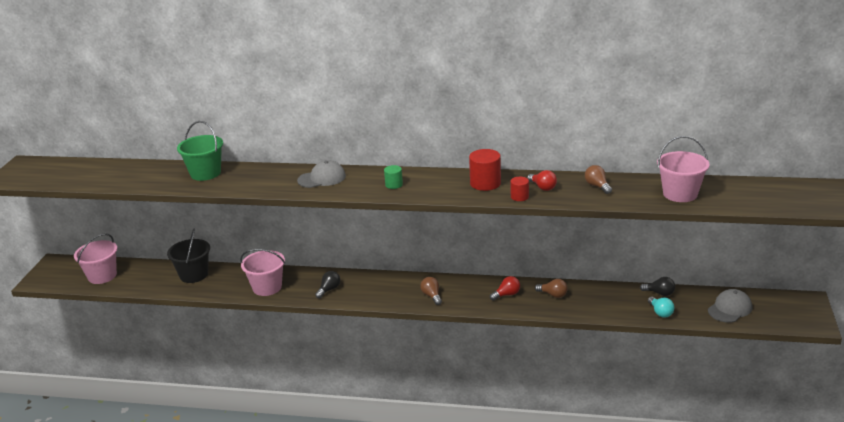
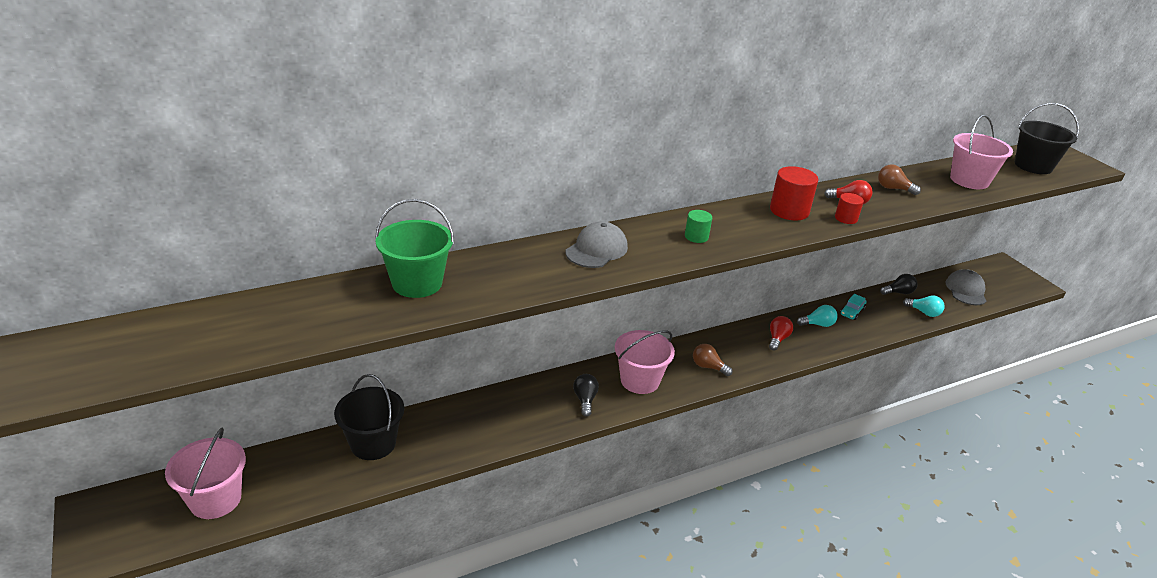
camera: 40 degrees left, 5 degrees up
(267, 287) = (502, 425): pink bucket -> pink bucket (640, 380)
(553, 294) = (818, 324): brown light bulb -> turquoise light bulb
(595, 294) = (852, 311): none -> turquoise car
(770, 196) = (1033, 166): none -> black bucket

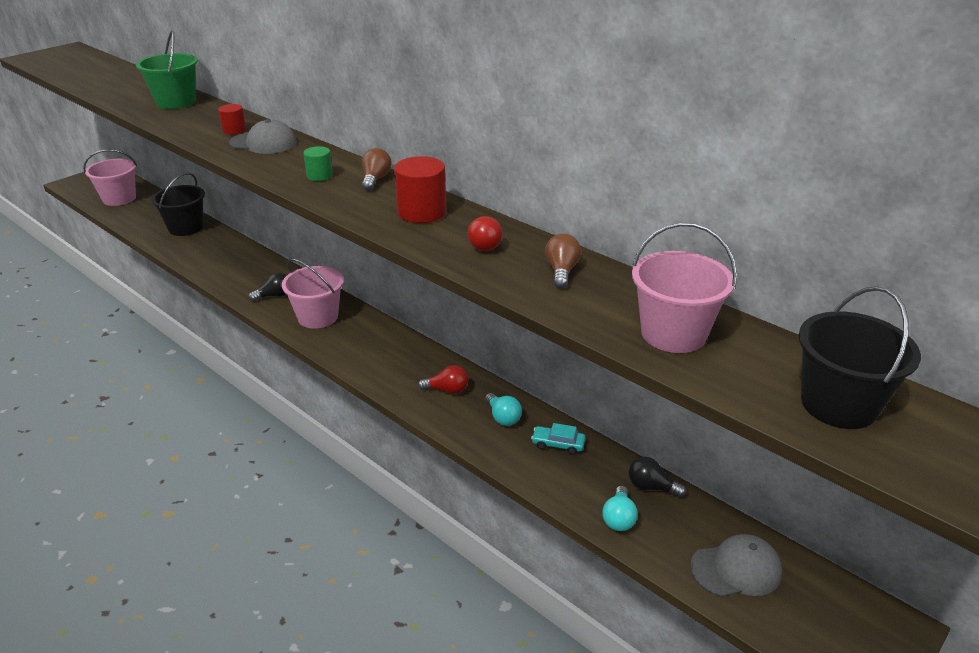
camera: 70 degrees right, 0 degrees up
(708, 367) = (363, 351): brown light bulb -> brown light bulb (375, 179)
(846, 218) = (434, 245): red cylinder -> red cylinder (234, 130)
(898, 292) = (651, 487): black light bulb -> black light bulb turned 150 degrees clockwise

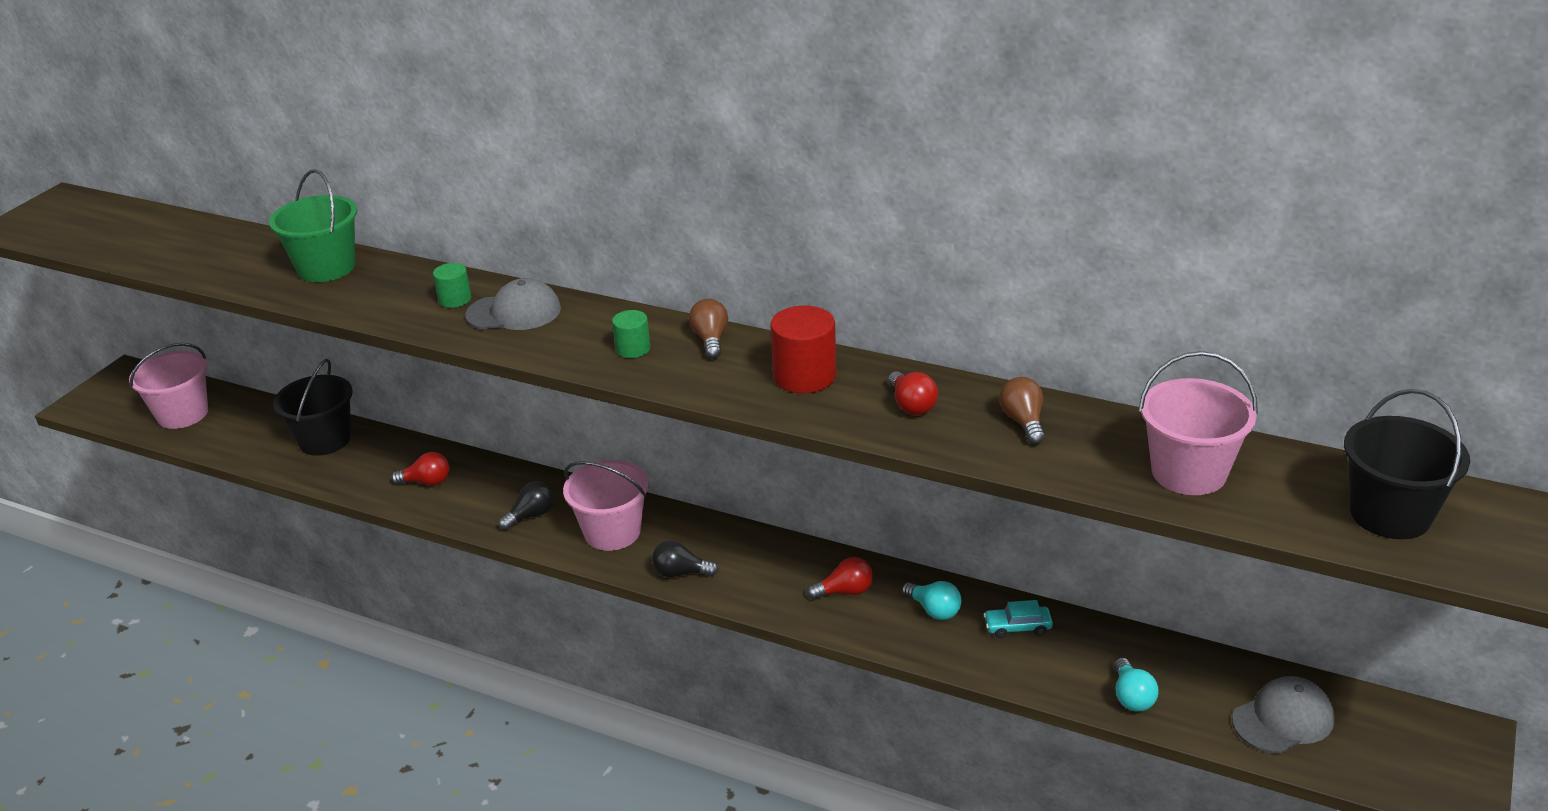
camera: 15 degrees left, 0 degrees up
(226, 263) = (427, 482): none -> red light bulb
(234, 130) = (455, 299): red cylinder -> green cylinder
(651, 487) = (1149, 651): black light bulb -> black light bulb (681, 573)

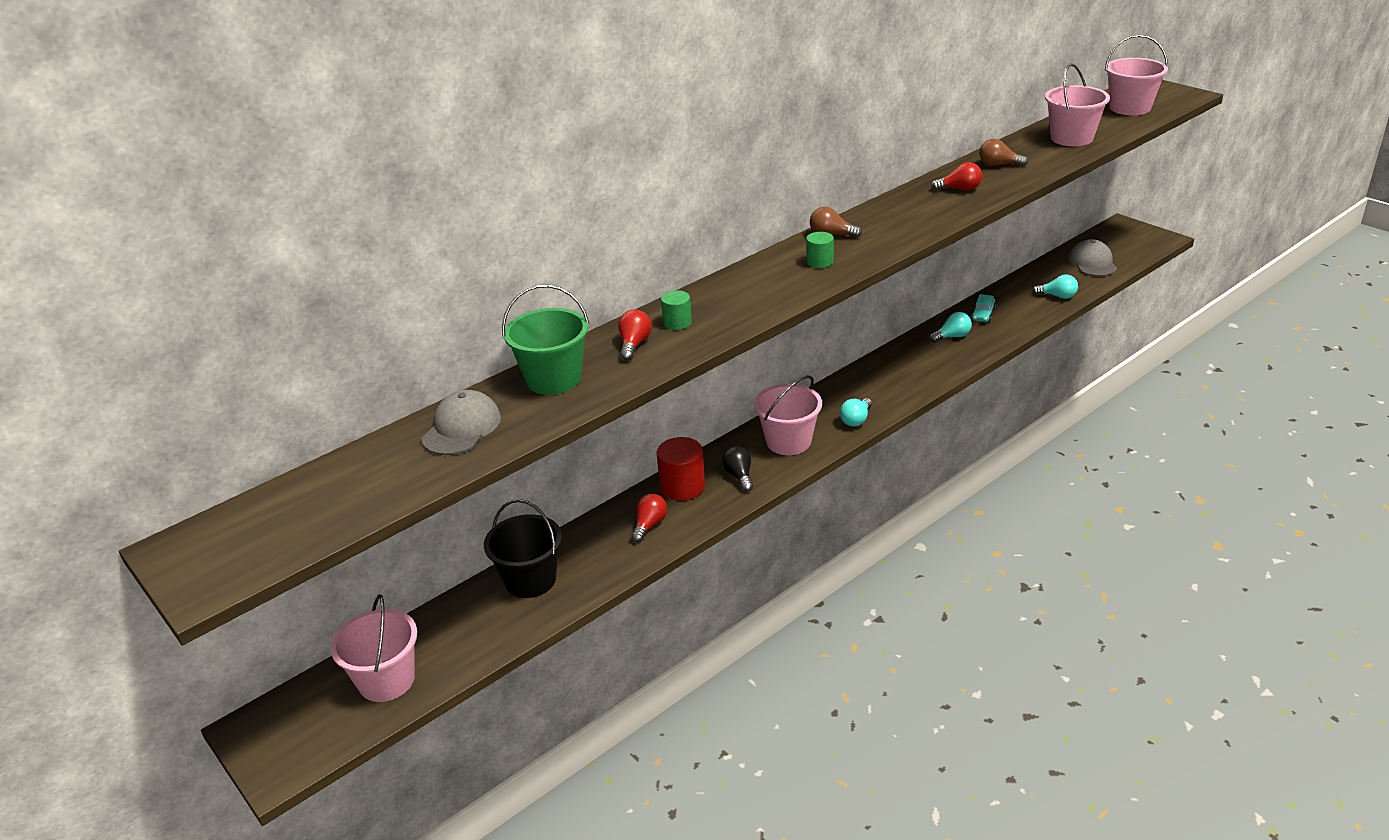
camera: 65 degrees left, 0 degrees up
(514, 312) = (723, 300): grey cap -> grey cap (462, 428)
(681, 573) = (856, 420): black light bulb -> turquoise light bulb
(804, 376) = (902, 213): red cylinder -> red cylinder (682, 487)
(845, 591) = (916, 362): red light bulb -> red light bulb (634, 345)
(1390, 514) = (1130, 108): black bucket -> pink bucket

